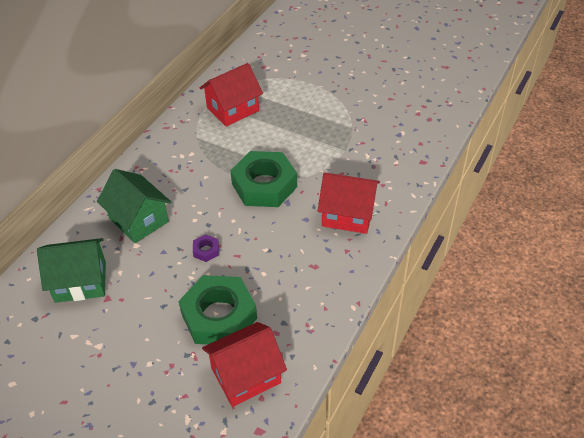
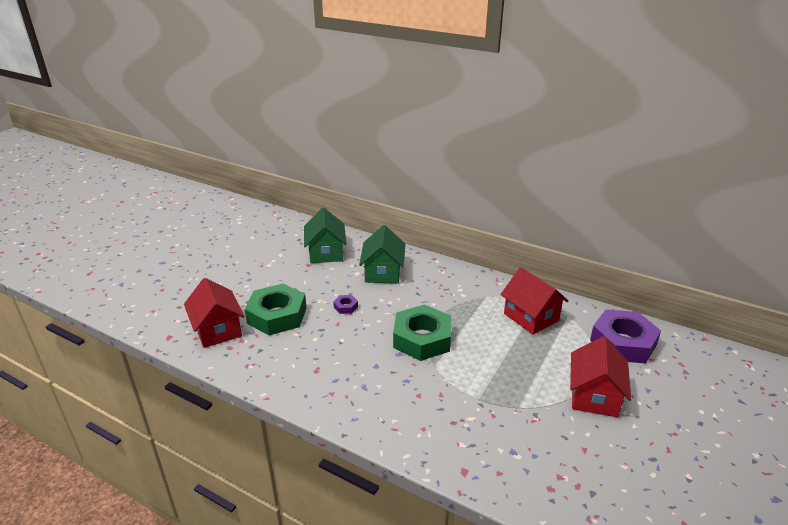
camera: 90 degrees right, 15 degrees down
(139, 220) = (383, 272): green house -> green house turned 45 degrees counterclockwise
(270, 61) = (623, 343): none -> purple nut
(348, 215) = (379, 396): red house -> red house (594, 396)

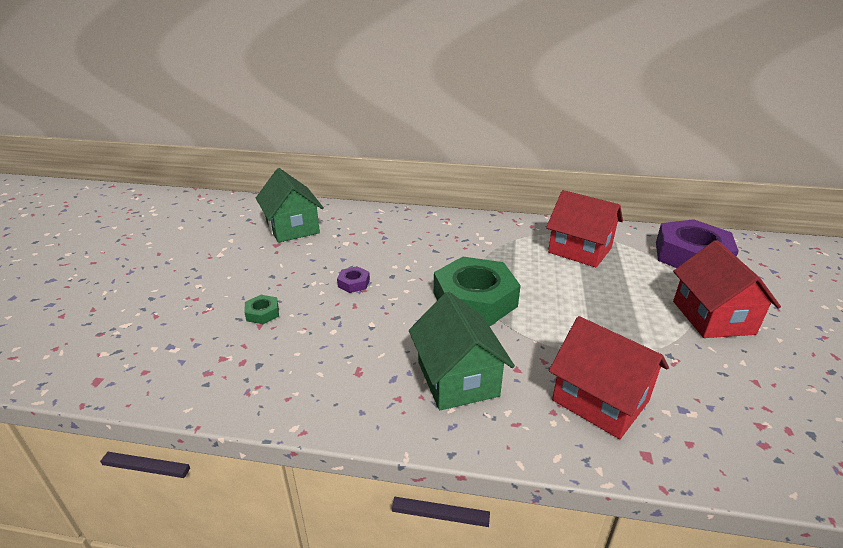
camera: 20 degrees left, 0 degrees up
(217, 330) = (178, 352): red house -> red house (600, 400)
(277, 315) = (262, 313): green nut -> green nut, size x0.41
(383, 272) = (378, 236): green house -> green house (457, 379)

